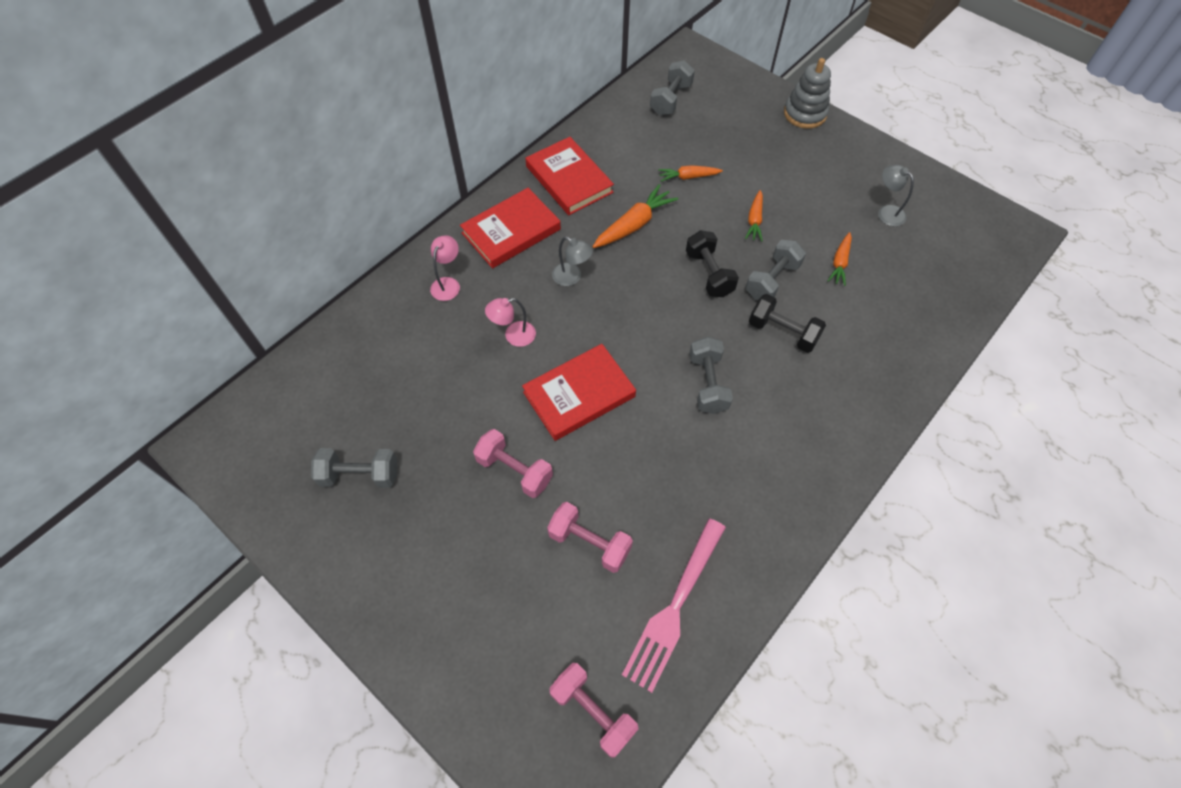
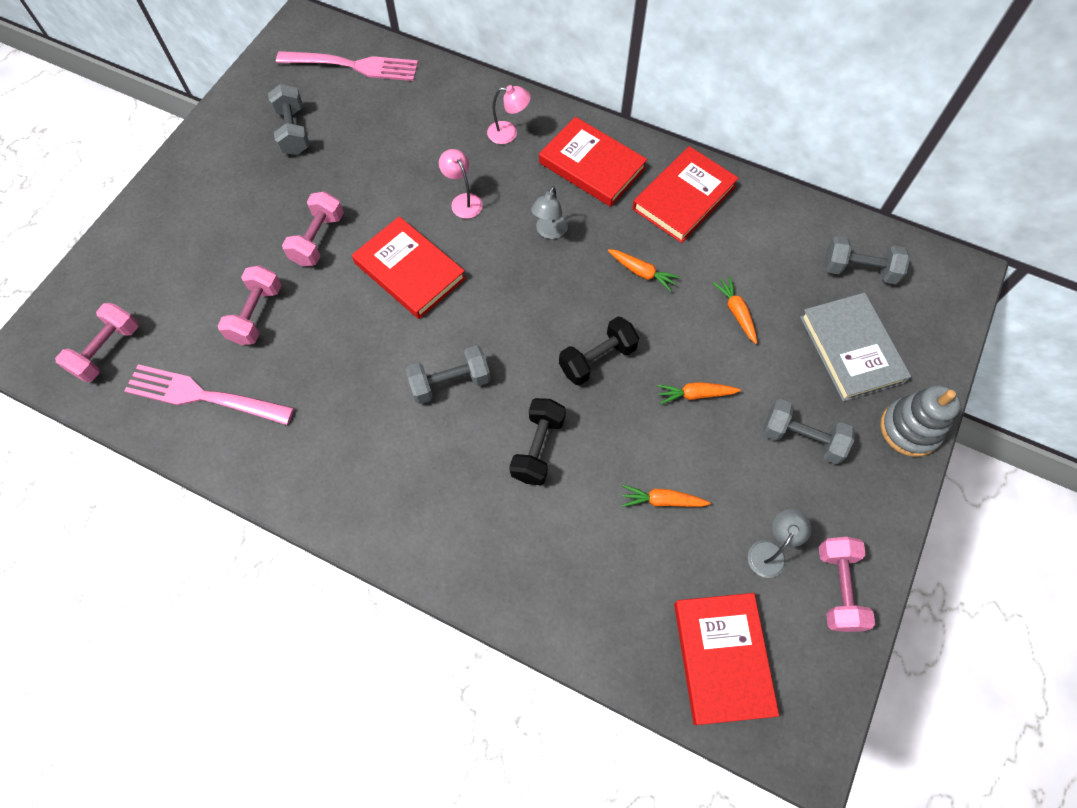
camera: 75 degrees right, 5 degrees up
(294, 402) = (352, 66): none -> pink fork
(634, 224) = (642, 272): orange carrot -> orange carrot, size x0.63
(736, 123) = (851, 349): none -> grey book
(772, 280) = (609, 426): grey dumbbell -> grey dumbbell (801, 438)
(916, 184) = (838, 588): none -> pink dumbbell
(962, 259) = (722, 658): none -> red book

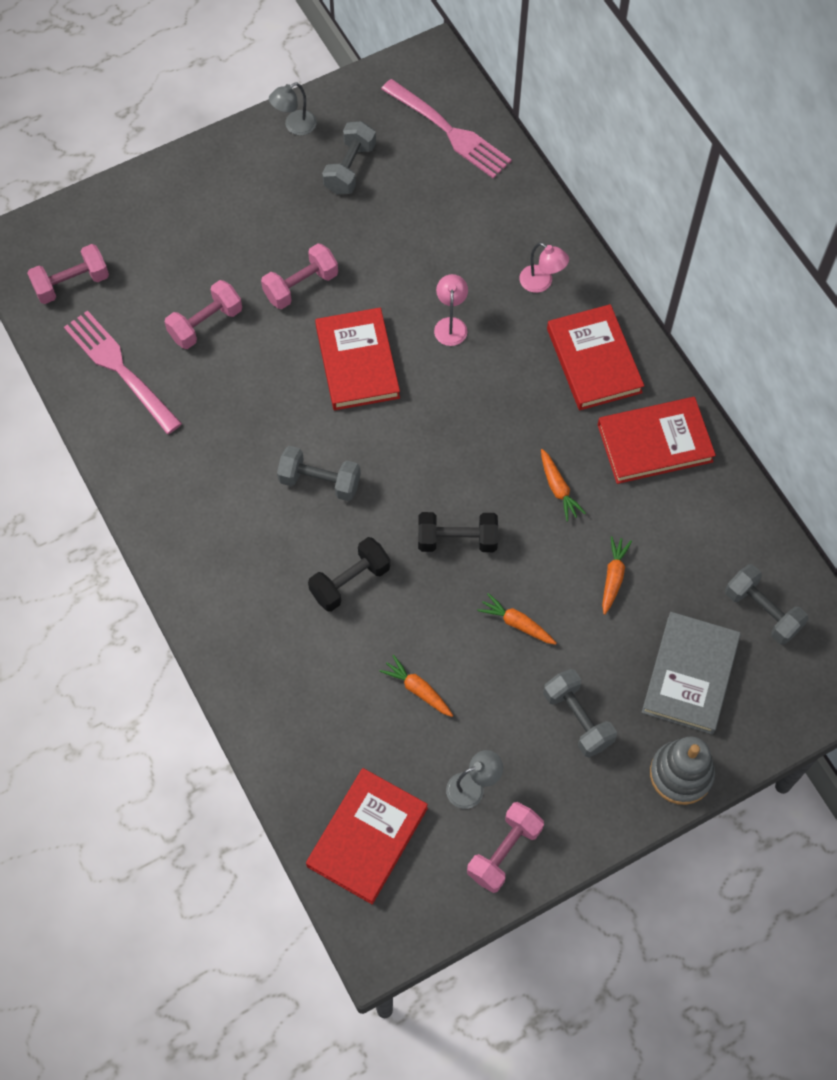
camera: 35 degrees right, 0 degrees up
(549, 232) = (505, 400): grey lamp -> grey lamp (294, 126)

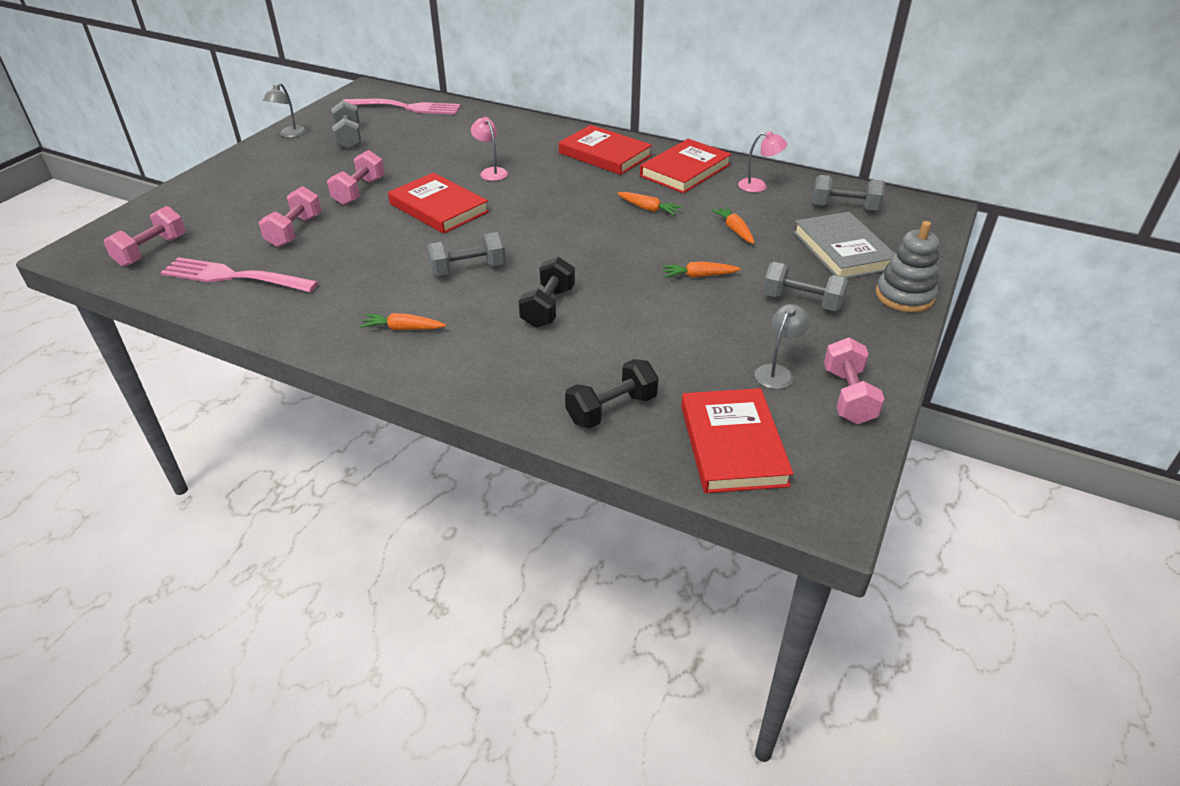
camera: 35 degrees left, 25 degrees down
(417, 689) = (668, 339): orange carrot -> orange carrot (403, 329)
(457, 540) = (607, 256): black dumbbell -> black dumbbell (611, 409)
(541, 283) = (534, 139): pink lamp -> pink lamp (758, 186)

